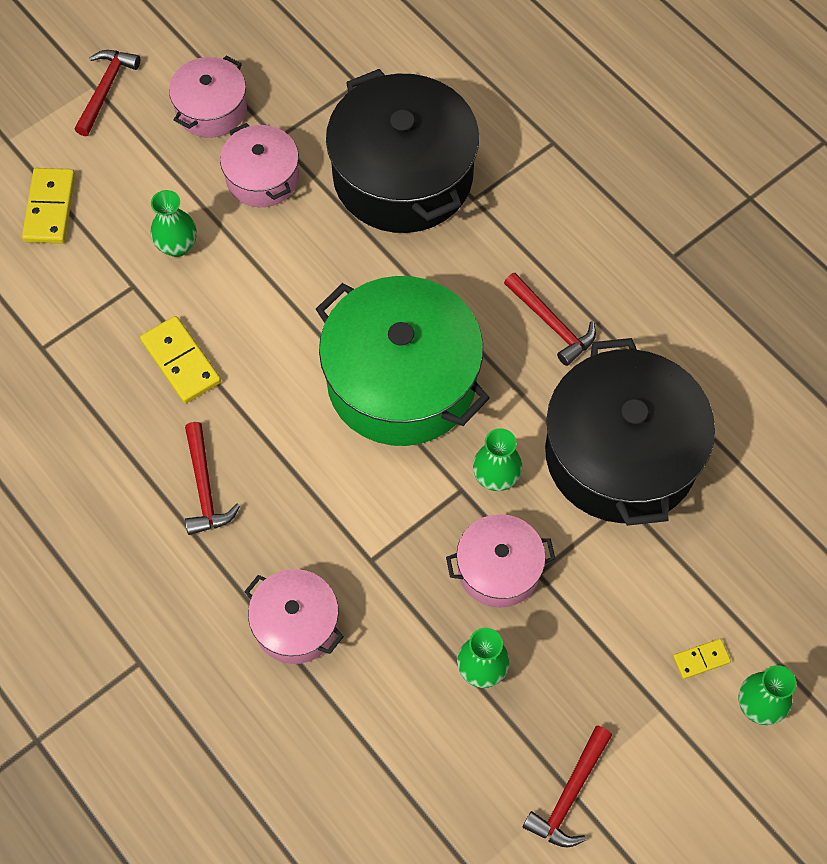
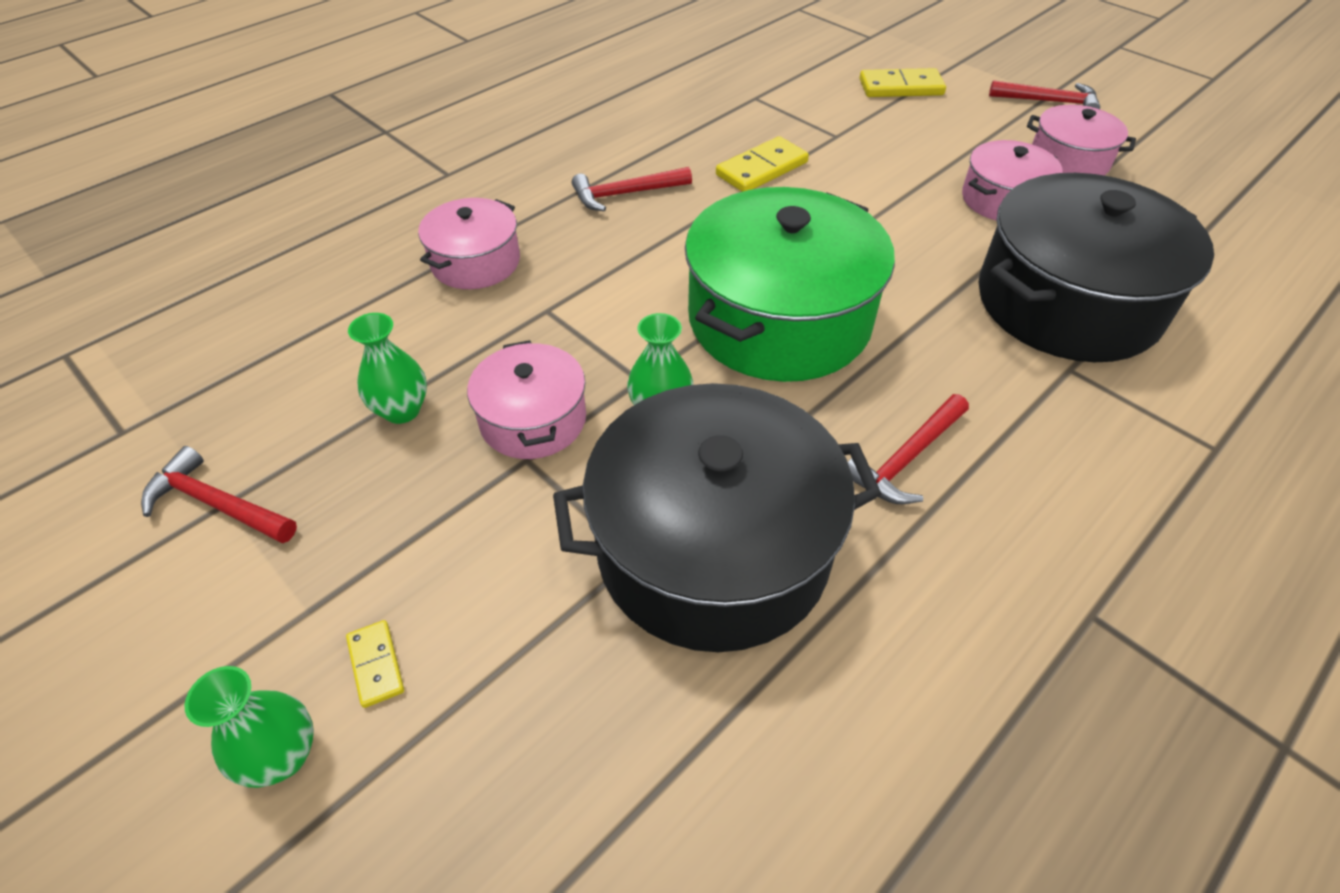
camera: 85 degrees right, 15 degrees down
(177, 246) = (892, 155): green vase -> none

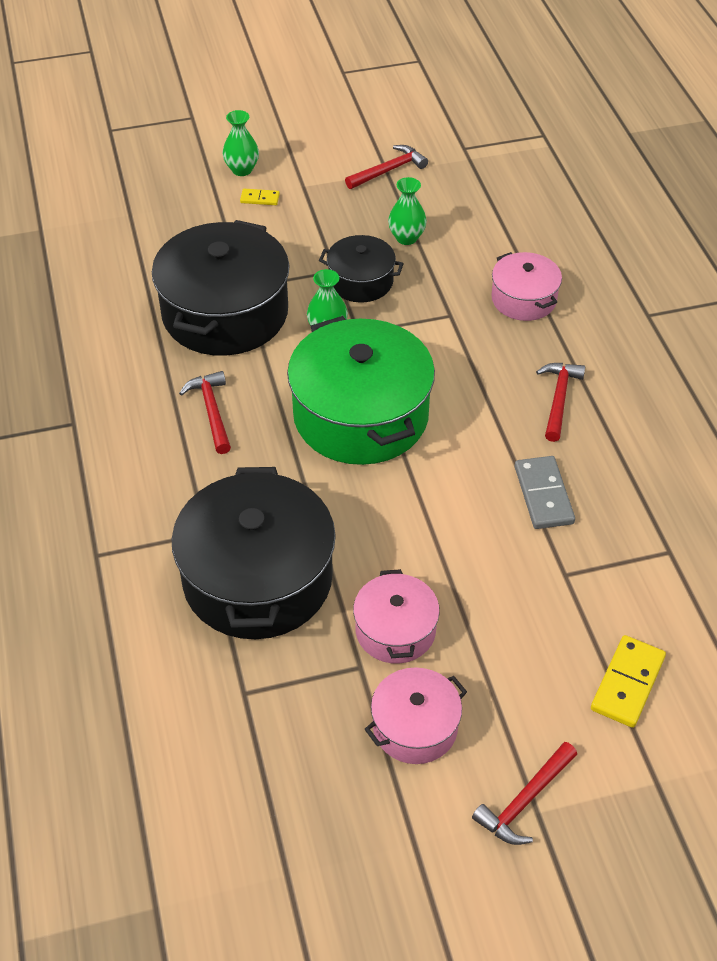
camera: 120 degrees right, 0 degrees up
(533, 419) = (361, 281): pink pot -> black pot
(762, 169) = (543, 495): yellow domino -> grey domino

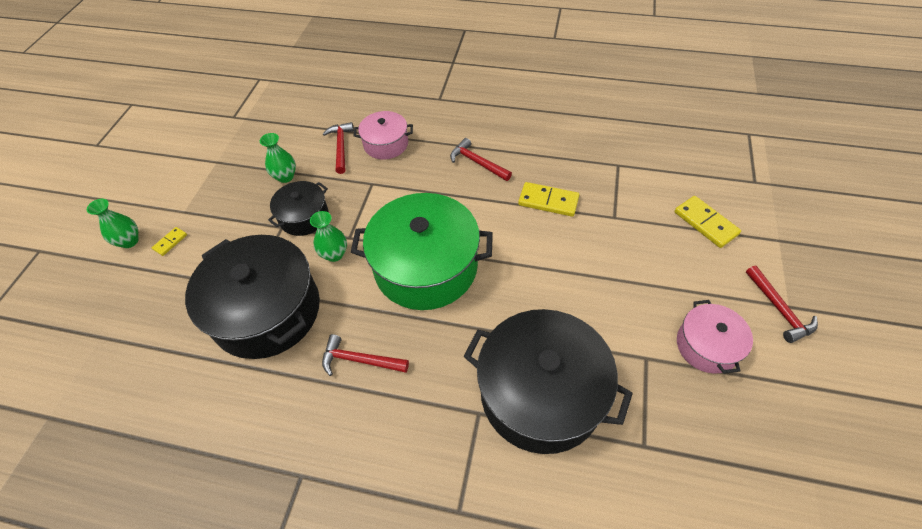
camera: 60 degrees left, 5 degrees up
(389, 170) = (215, 160): red hammer -> red hammer (341, 147)
(395, 630) = (623, 324): pink pot -> none
(543, 495) = (548, 201): grey domino -> yellow domino

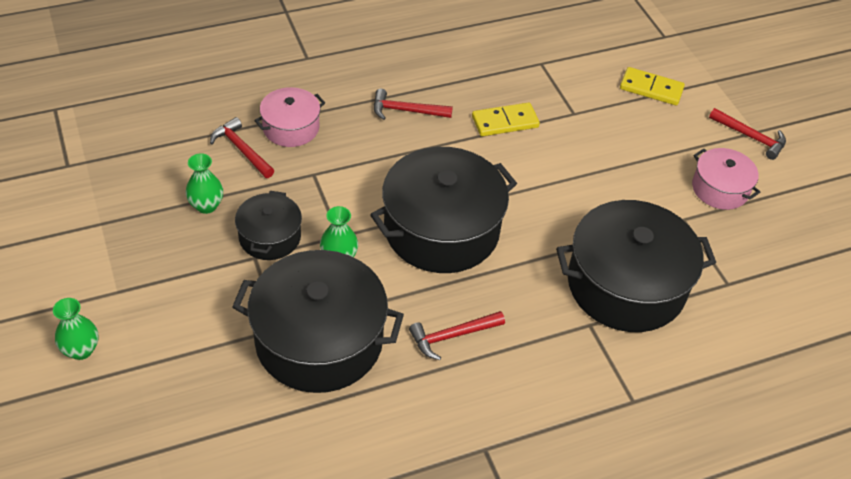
camera: 40 degrees left, 5 degrees down
(170, 242) = (135, 328): yellow domino -> none
(426, 267) = (441, 229): green pot -> black pot

